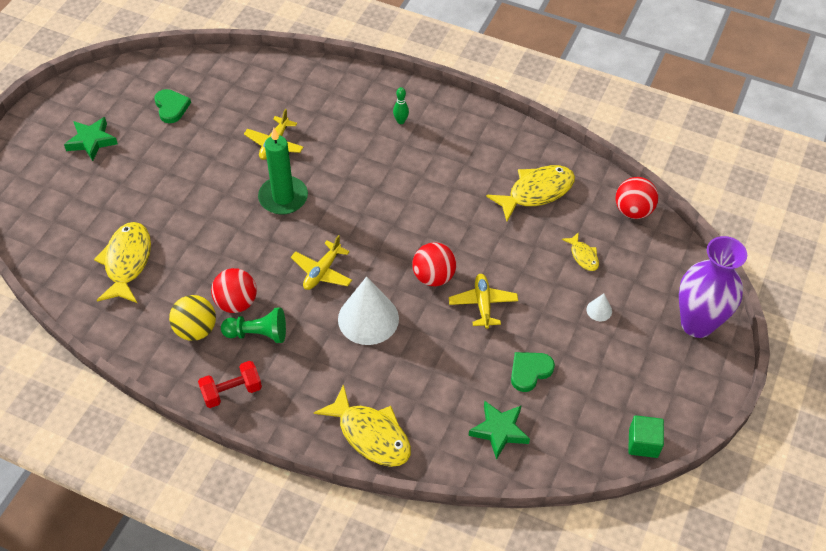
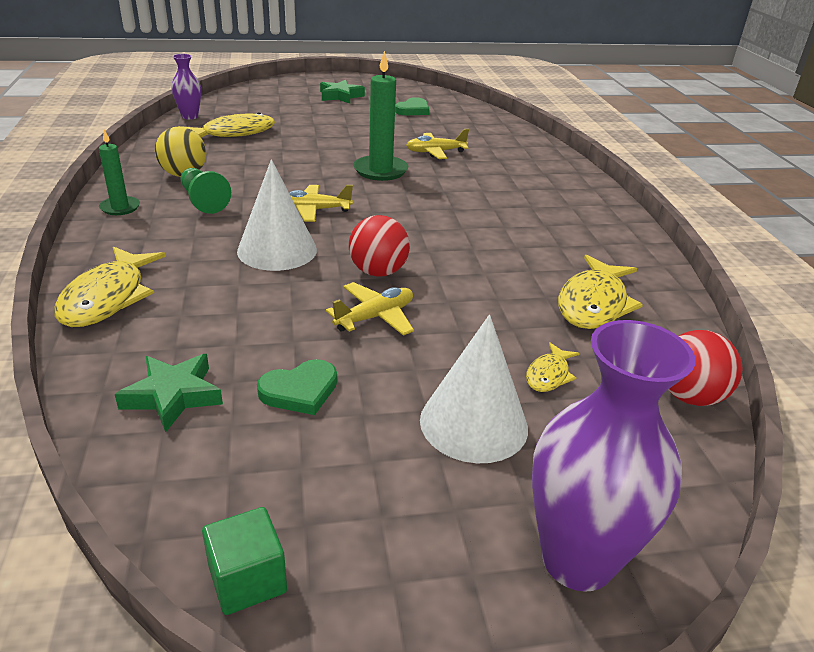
camera: 55 degrees right, 20 degrees down
(55, 280) = (190, 116): none -> purple vase
(232, 391) = (120, 207): red dumbbell -> green candle
(236, 303) = (232, 183): red ball -> none
(401, 121) = (554, 197): green bowling pin -> none
(530, 371) = (300, 391): green heart -> green heart turned 135 degrees clockwise
(536, 192) = (594, 303): yellow fish -> yellow fish turned 90 degrees clockwise
(599, 310) = (473, 423): white cone -> white cone, size x2.36

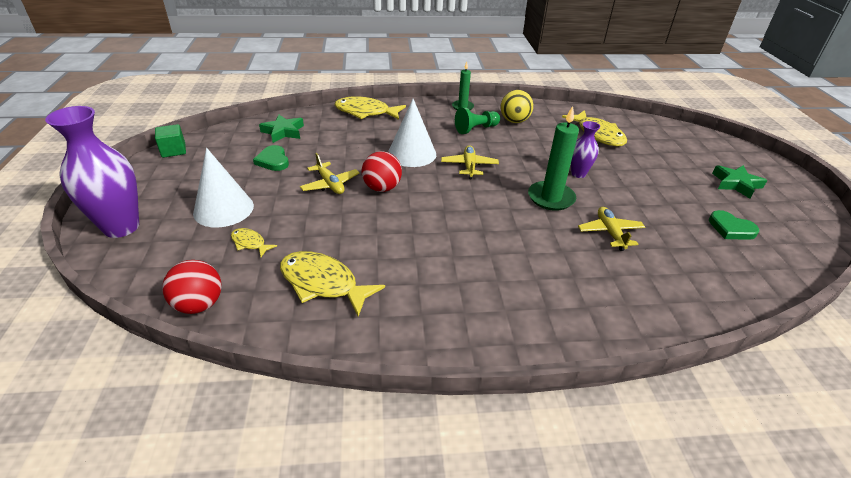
camera: 95 degrees right, 5 degrees up
(190, 116) = (622, 117): purple vase -> purple vase (578, 174)

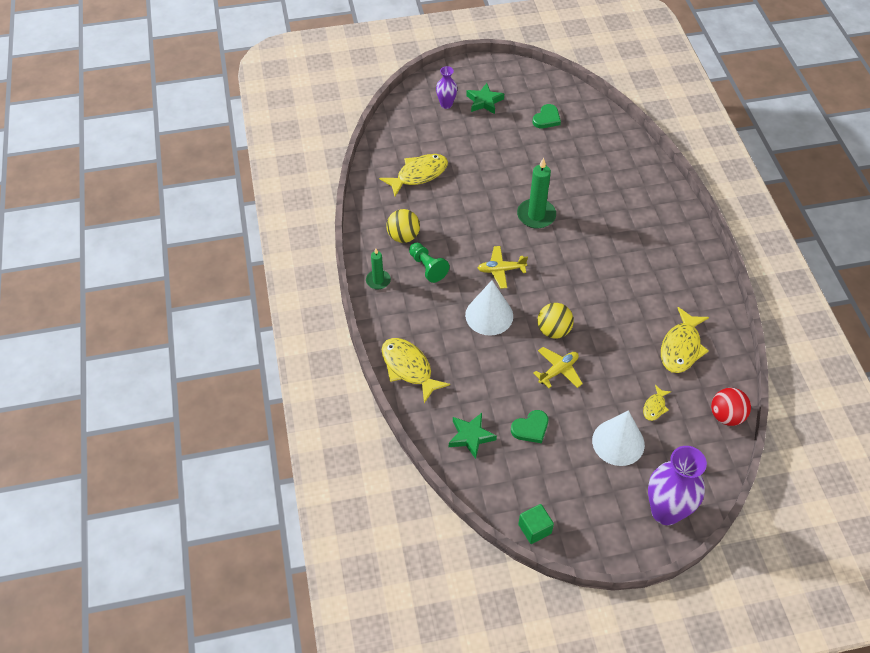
camera: 95 degrees left, 15 degrees up
(366, 112) = (409, 368): yellow fish -> yellow fish turned 135 degrees clockwise
(382, 188) = (553, 330): red ball -> yellow ball
(578, 174) = (494, 195): purple vase -> purple vase (446, 104)
(610, 233) = (572, 184): yellow plane -> none

